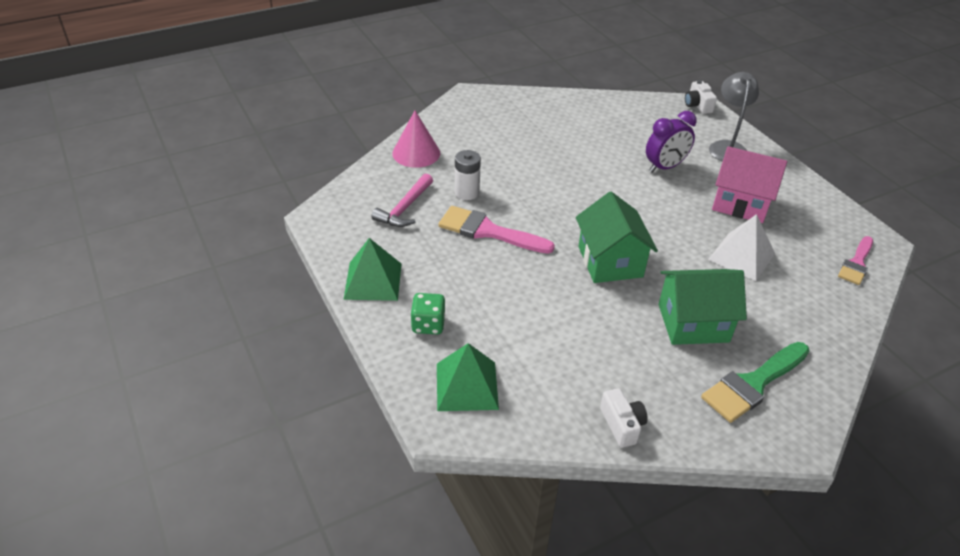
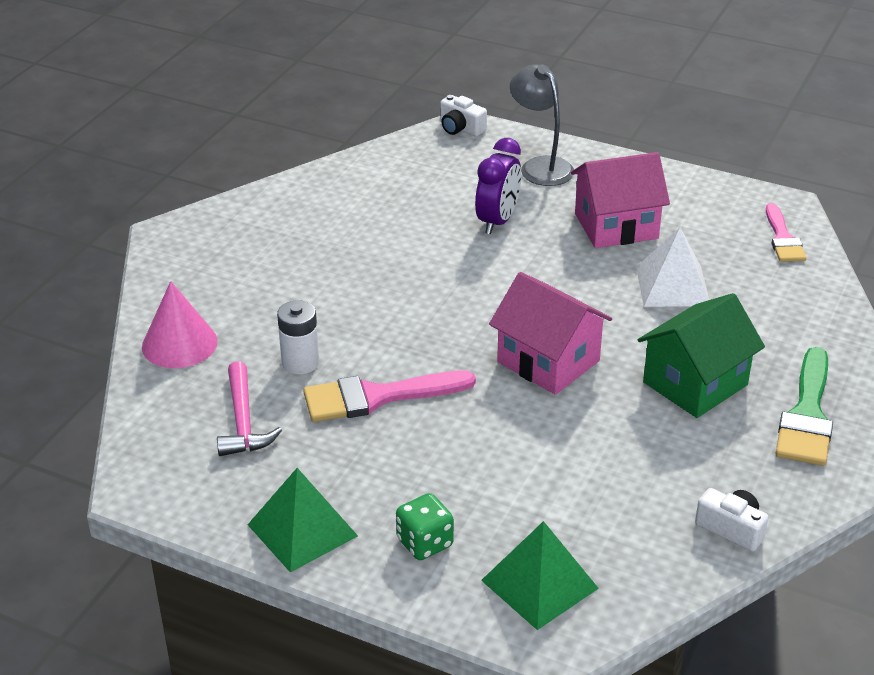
camera: 35 degrees left, 5 degrees down
(610, 261) = (548, 361): green house -> pink house

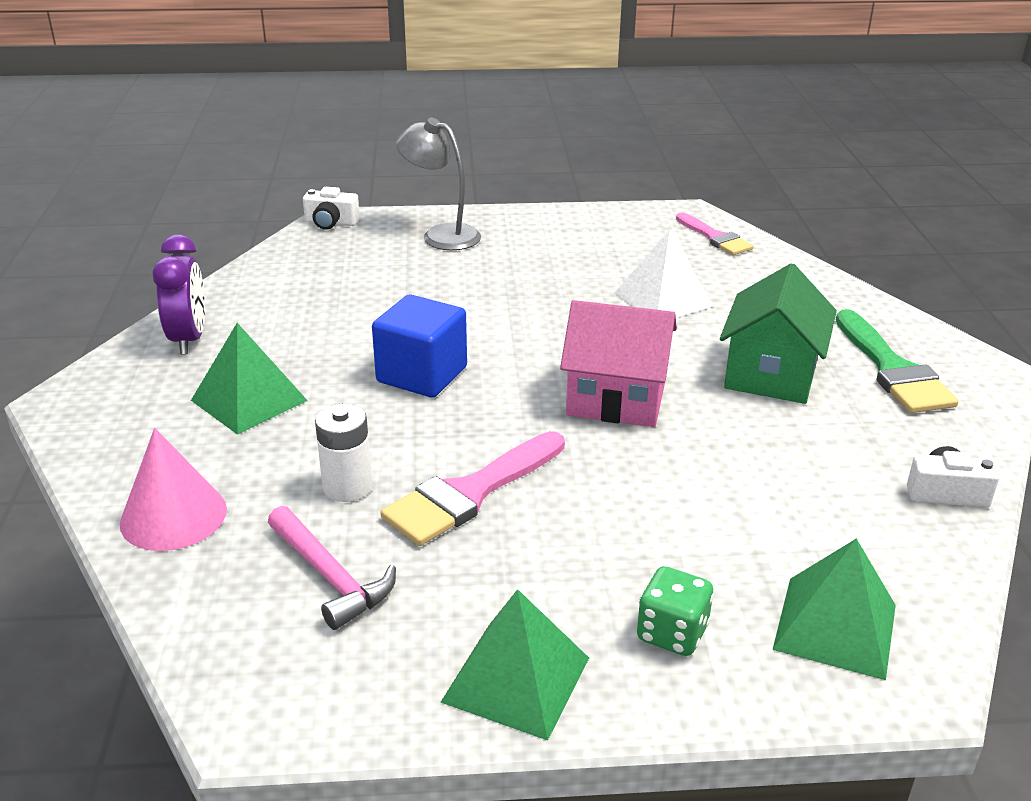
camera: 30 degrees left, 5 degrees down
(284, 273) = (249, 400): none -> green pyramid
(420, 292) = (422, 375): none -> blue cube
(497, 221) = (443, 290): purple clock -> purple clock (189, 339)
(616, 226) = (561, 265): pink house -> none

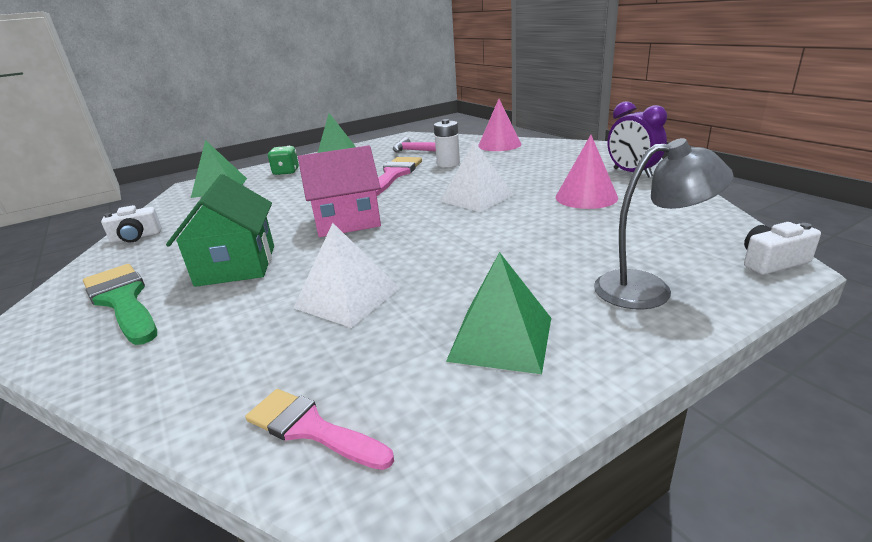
camera: 155 degrees right, 5 degrees down
(249, 400) = (543, 168): green pyramid -> green pyramid (501, 338)
(313, 324) = (586, 197): none -> pink cone
(422, 375) = (476, 198): blue cube -> white pyramid

